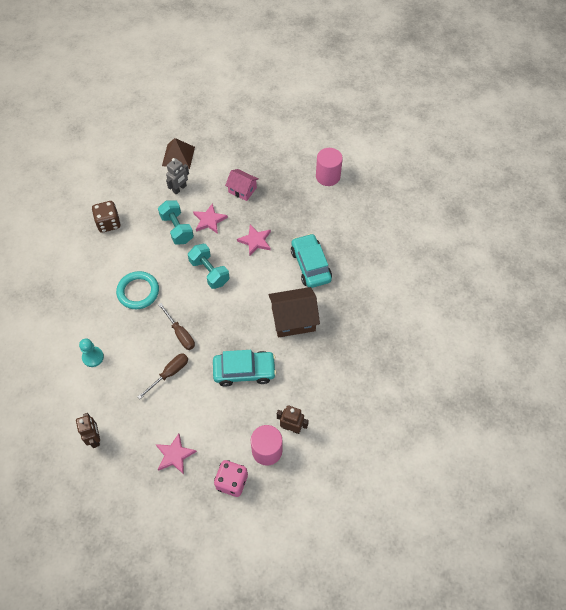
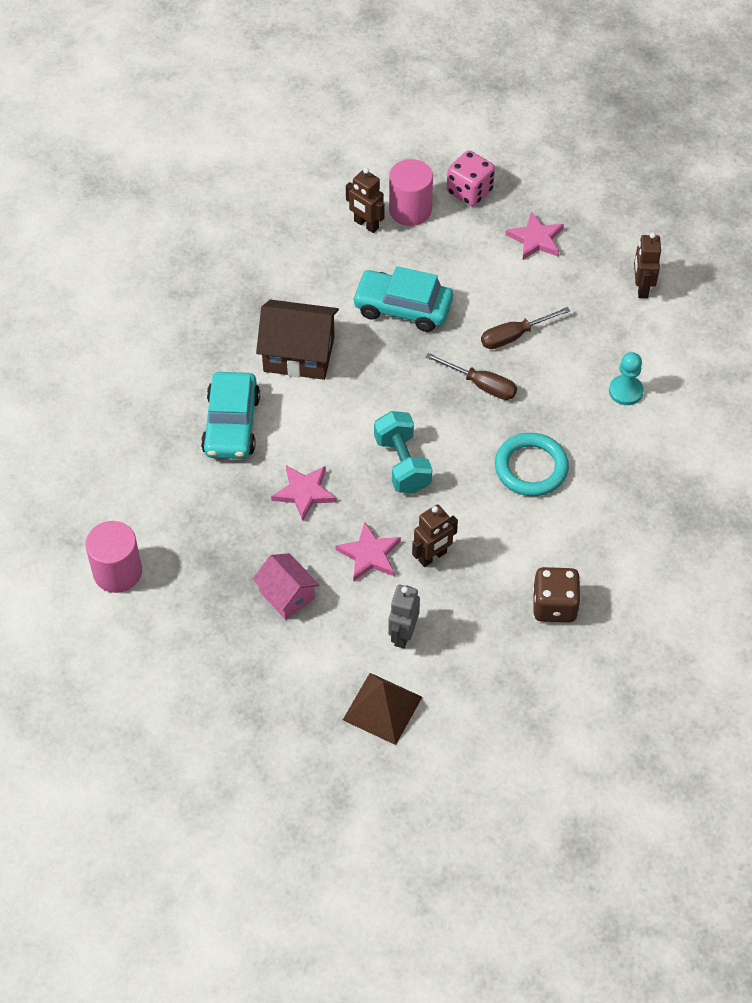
camera: 160 degrees left, 5 degrees down
(177, 229) = (432, 557): turquoise dumbbell -> brown robot
(179, 189) = (403, 634): grey robot -> grey robot turned 45 degrees counterclockwise
(180, 333) = (481, 385): brown screwdriver -> brown screwdriver turned 135 degrees clockwise

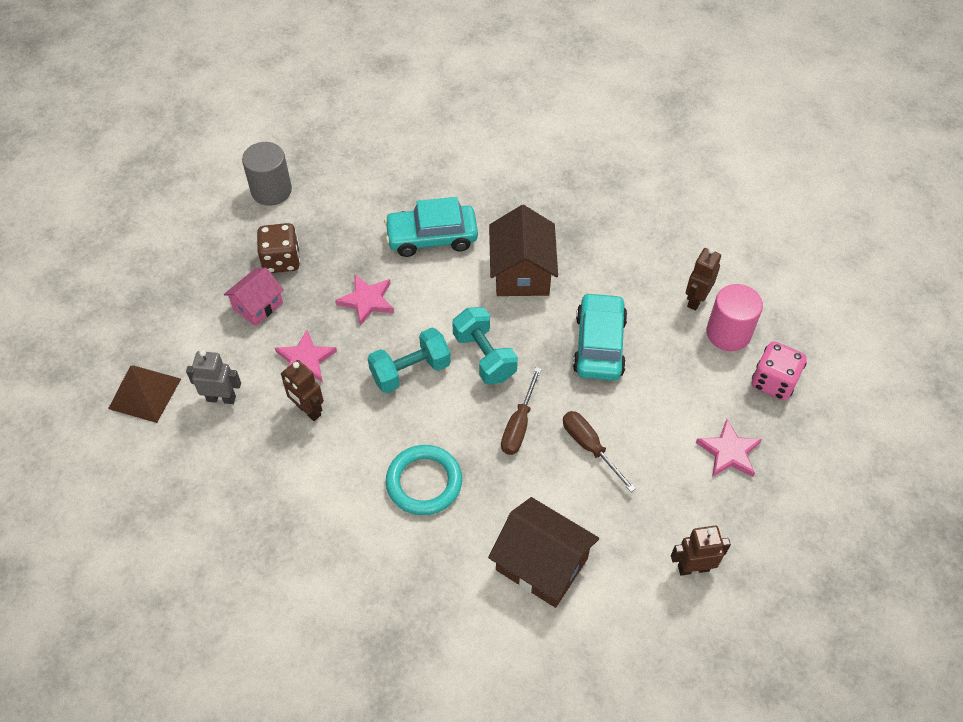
camera: 80 degrees right, 0 degrees up
(117, 572) = (271, 191): pink cylinder -> grey cylinder
(397, 400) = (484, 356): none -> turquoise dumbbell
(554, 606) = (260, 522): brown dice -> brown dice (281, 260)
(625, 391) = (541, 564): turquoise pawn -> brown house

